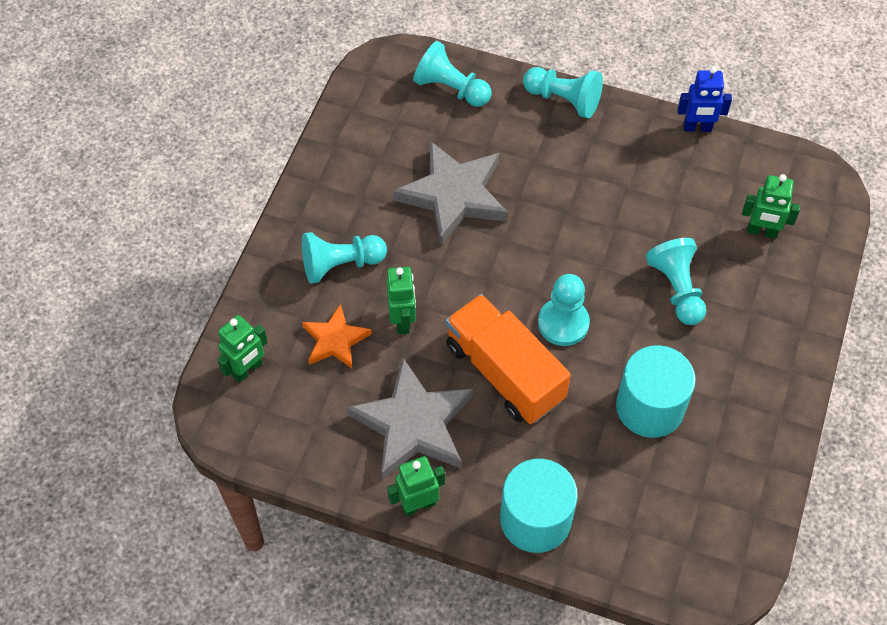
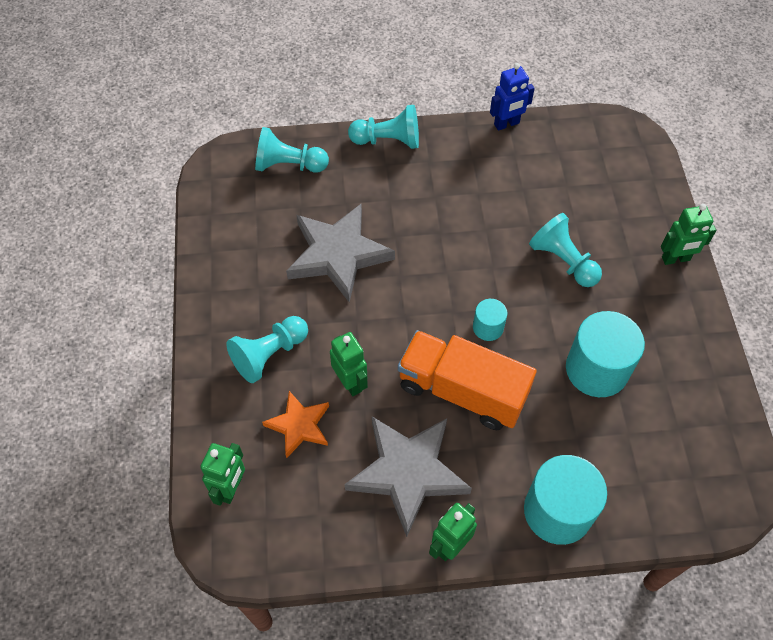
camera: 25 degrees left, 0 degrees up
(563, 323) = (488, 327): turquoise pawn -> turquoise cylinder
(761, 231) = (602, 188): green robot -> green robot (676, 259)

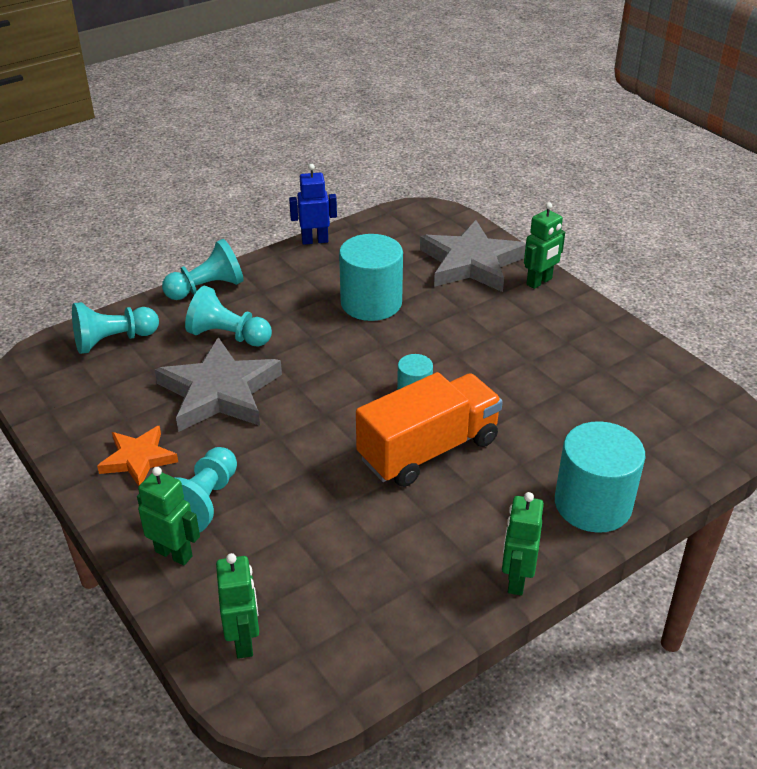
camera: 30 degrees left, 20 degrees down
(299, 425) = (281, 549): orange star -> orange star (138, 459)
(350, 382) = (310, 489): green robot -> green robot (174, 553)
(407, 472) = (426, 538): grey star -> grey star (471, 263)
(462, 391) = (428, 450): orange truck -> orange truck turned 150 degrees clockwise
(506, 124) = (315, 240): blue robot -> blue robot turned 135 degrees counterclockwise
(563, 261) = (444, 317): turquoise pawn -> turquoise pawn (228, 336)
(596, 369) = (538, 383): turquoise cylinder -> turquoise cylinder (371, 303)

